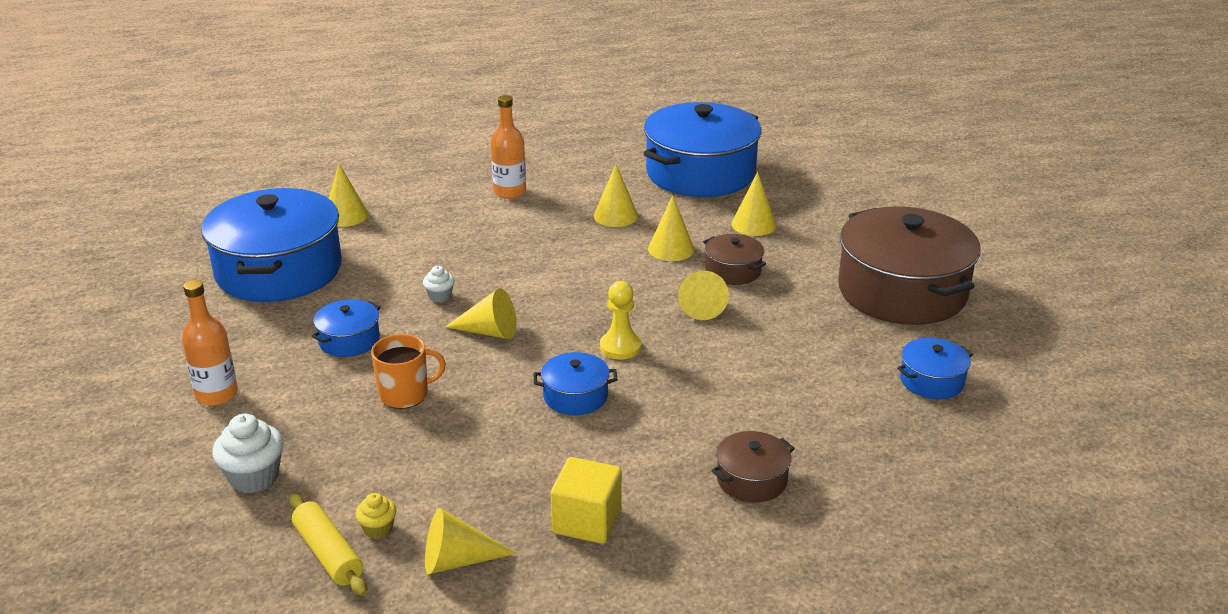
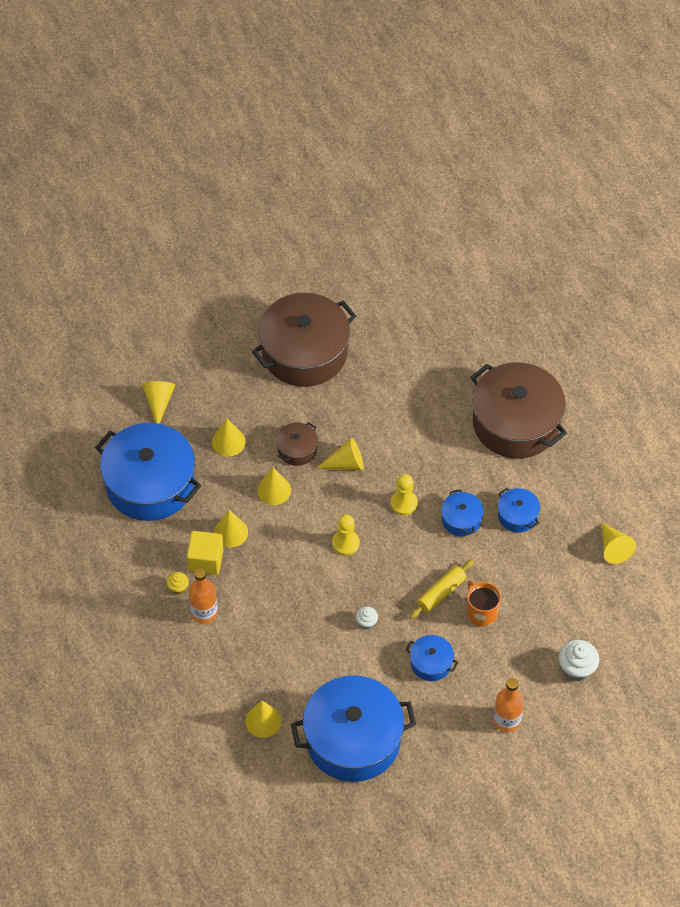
camera: 100 degrees left, 25 degrees up
(328, 554) = (625, 610): yellow rolling pin -> yellow rolling pin (441, 593)
(378, 529) = (601, 592): yellow cupcake -> yellow cupcake (178, 588)
(489, 332) = (403, 582): yellow cone -> yellow cone (159, 402)
(570, 293) = (345, 543): none -> yellow pawn
(587, 521) = (569, 495): yellow cube -> yellow cube (205, 560)
(751, 480) = (516, 423): brown pot -> brown pot, size x2.23
(931, 381) = (403, 339): blue pot -> blue pot (517, 515)

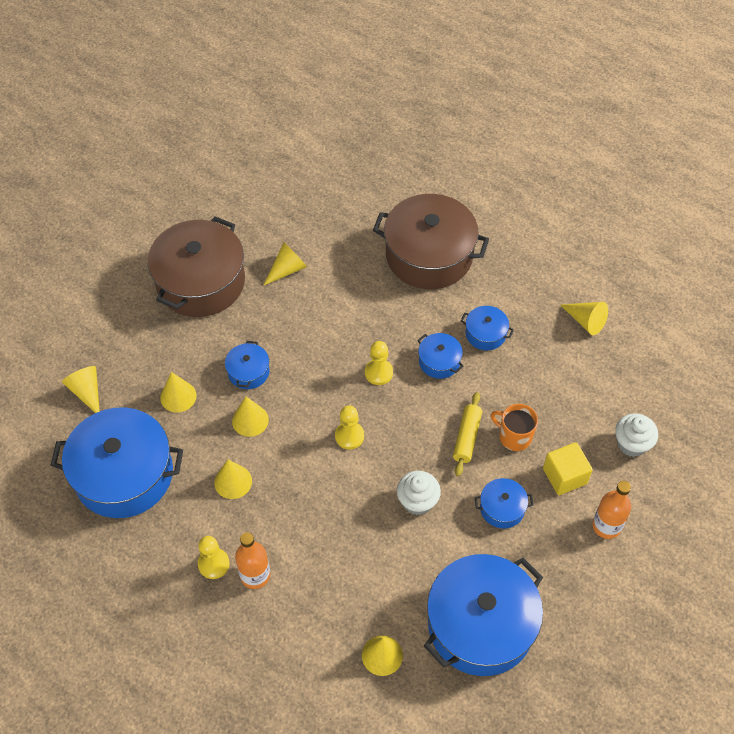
camera: 30 degrees left, 0 degrees up
(178, 588) = (213, 564): yellow cupcake -> yellow pawn
(205, 560) = (225, 522): yellow cube -> yellow cube (564, 476)
(297, 449) = (248, 372): brown pot -> blue pot
(346, 463) = (302, 363): yellow cone -> yellow cone (287, 269)
(366, 622) = (417, 501): white cupcake -> white cupcake, size x1.78

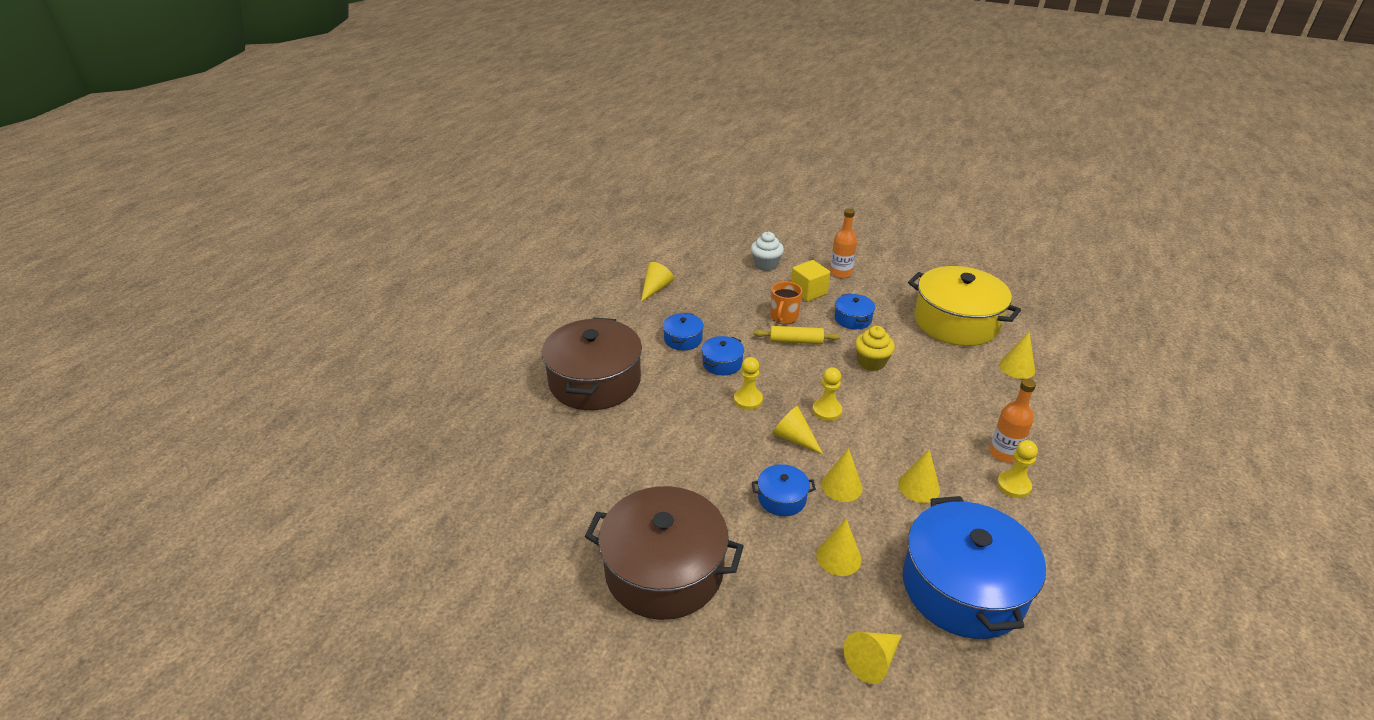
camera: 100 degrees left, 20 degrees down
(287, 269) = (630, 488): yellow cone -> yellow cone (793, 438)
(417, 501) = (871, 362): white cupcake -> yellow cupcake
(480, 624) = (956, 322): blue pot -> yellow pot

